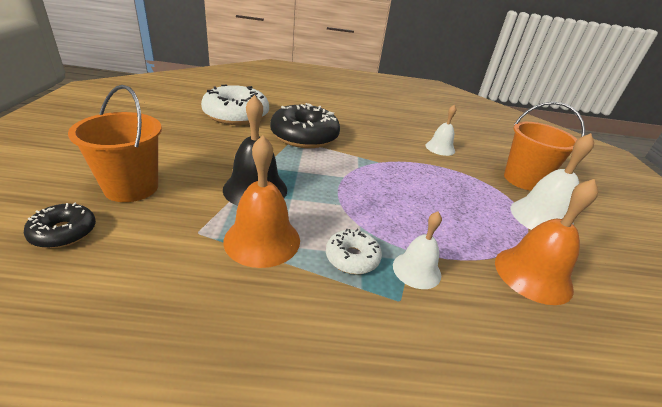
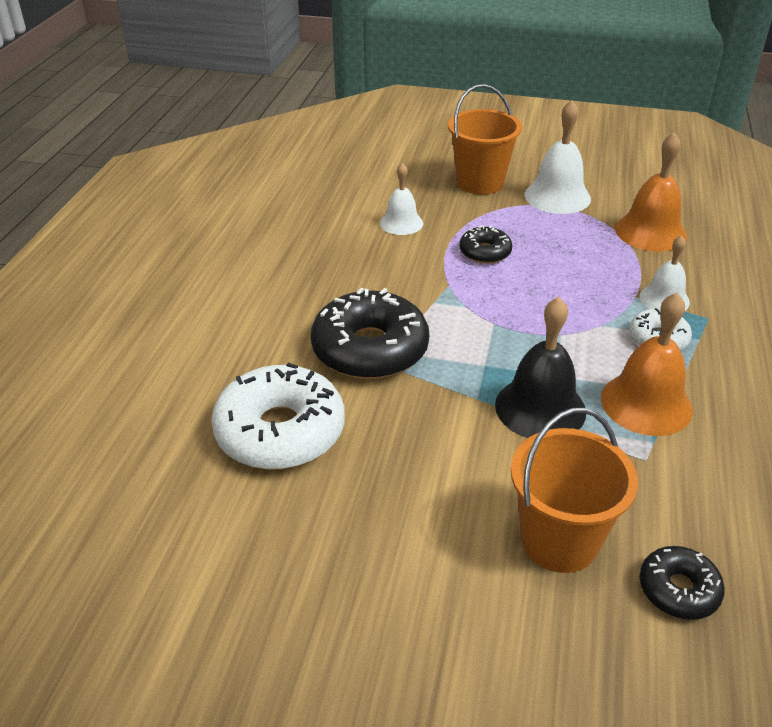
camera: 75 degrees left, 5 degrees up
(427, 177) = (485, 252): none -> black donut

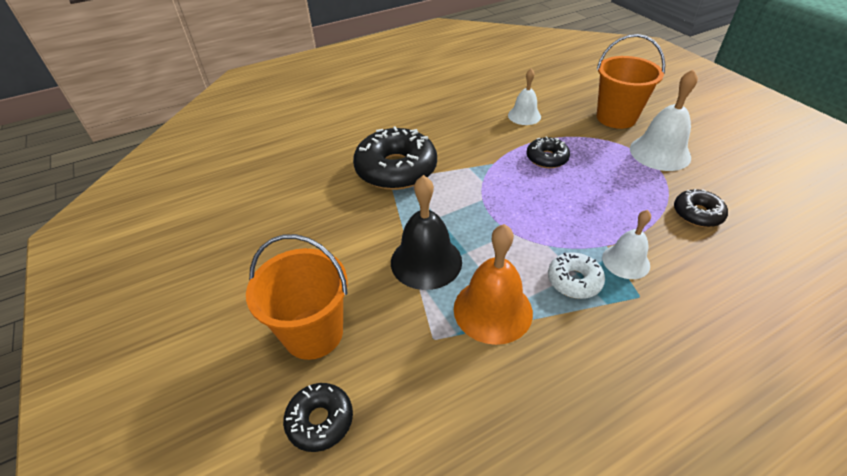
camera: 50 degrees right, 5 degrees up
(280, 431) = (297, 179): white donut -> none
(650, 232) = (697, 214): orange bell -> black donut

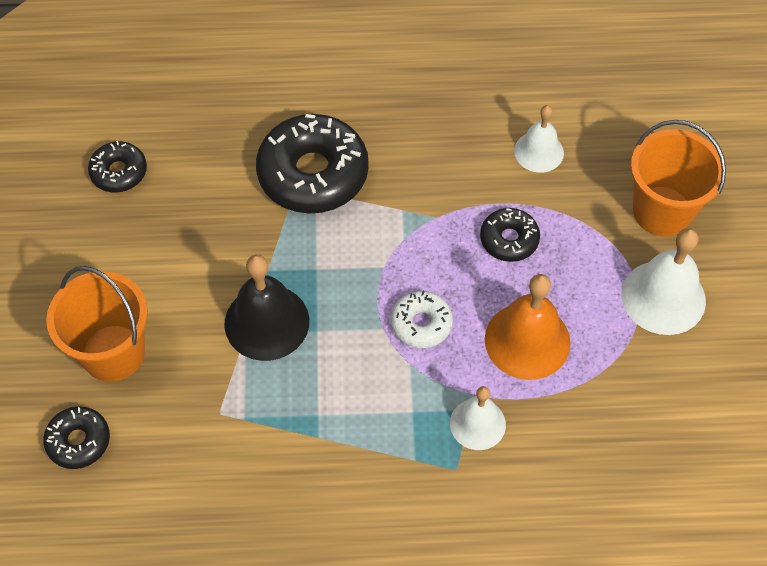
camera: 25 degrees right, 15 degrees up
(492, 310) = (295, 411): orange bell -> orange bell (527, 340)
(574, 281) = (402, 419): white donut -> white donut (421, 324)
(697, 214) = (618, 405): black donut -> black donut (119, 172)

